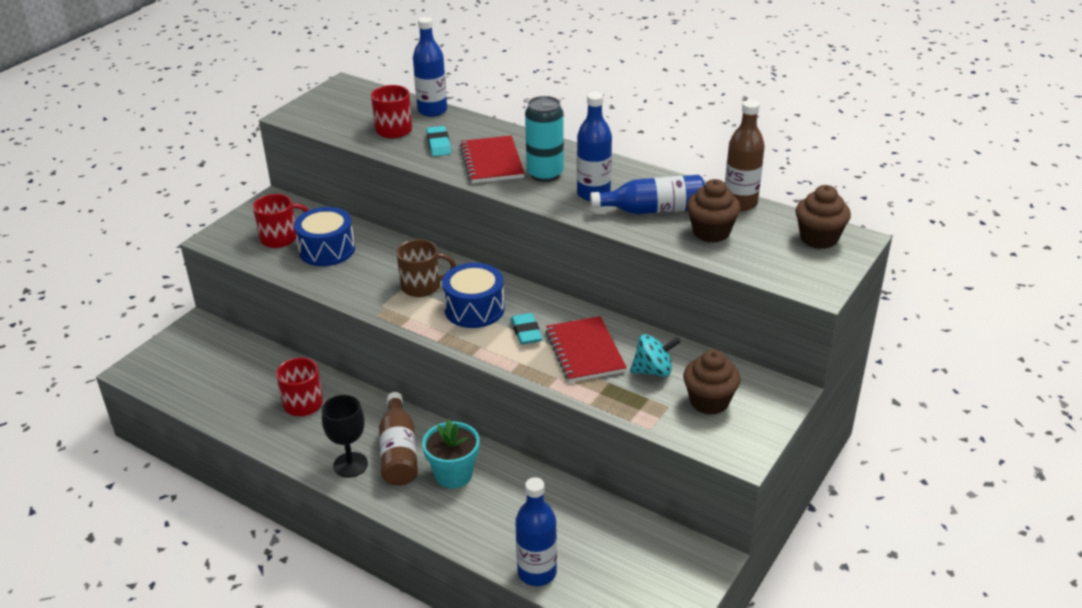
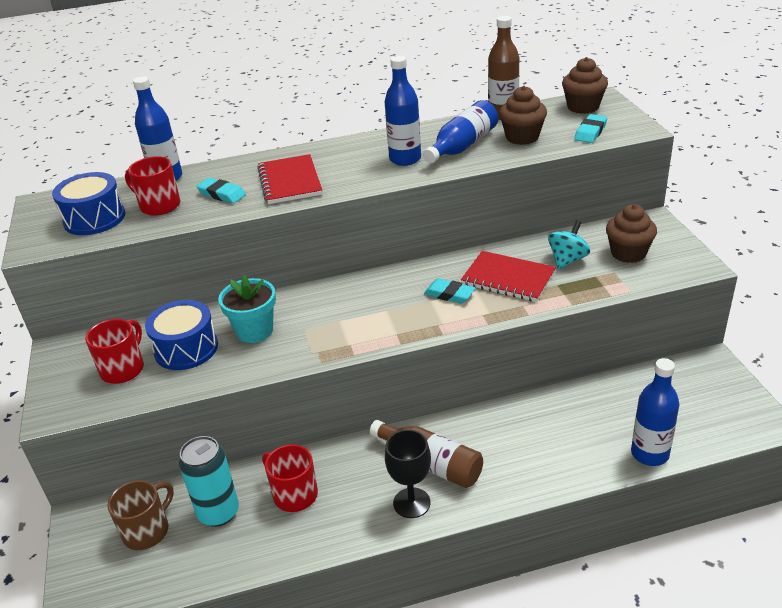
camera: 45 degrees left, 0 degrees up
(422, 286) = (318, 319): brown mug -> brown mug (147, 530)
(453, 474) = (493, 444): turquoise flower pot -> turquoise flower pot (254, 331)
(474, 309) = (386, 306): blue drum -> blue drum (94, 218)
(491, 162) = (290, 181): red notebook -> red notebook turned 45 degrees clockwise
(545, 174) = (346, 167): turquoise can -> turquoise can (218, 512)
(773, 264) = (590, 132): none -> turquoise eraser

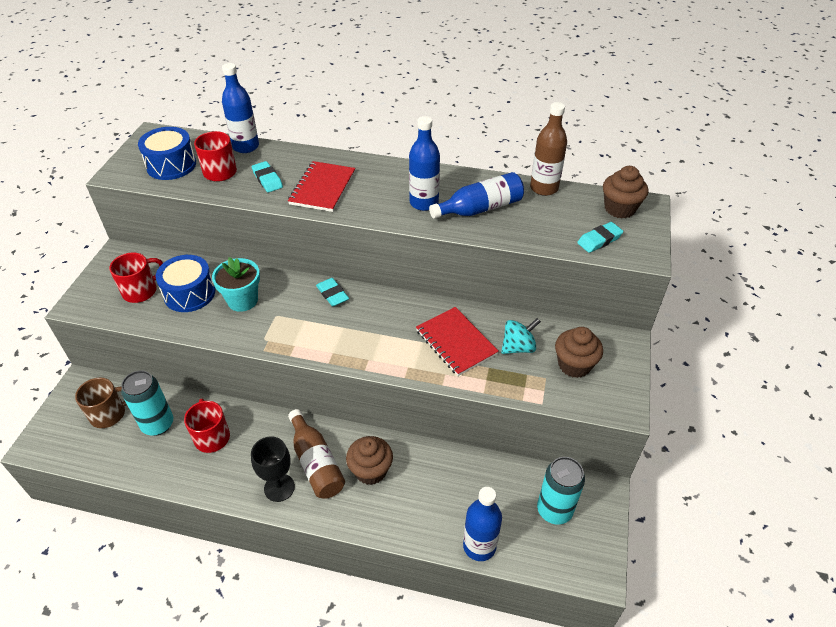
camera: 25 degrees right, 10 degrees up
(449, 294) = (400, 335): turquoise eraser -> turquoise eraser (332, 294)
(522, 137) = (536, 220): brown cupcake -> brown cupcake (370, 470)
(686, 395) = (554, 510): none -> turquoise can

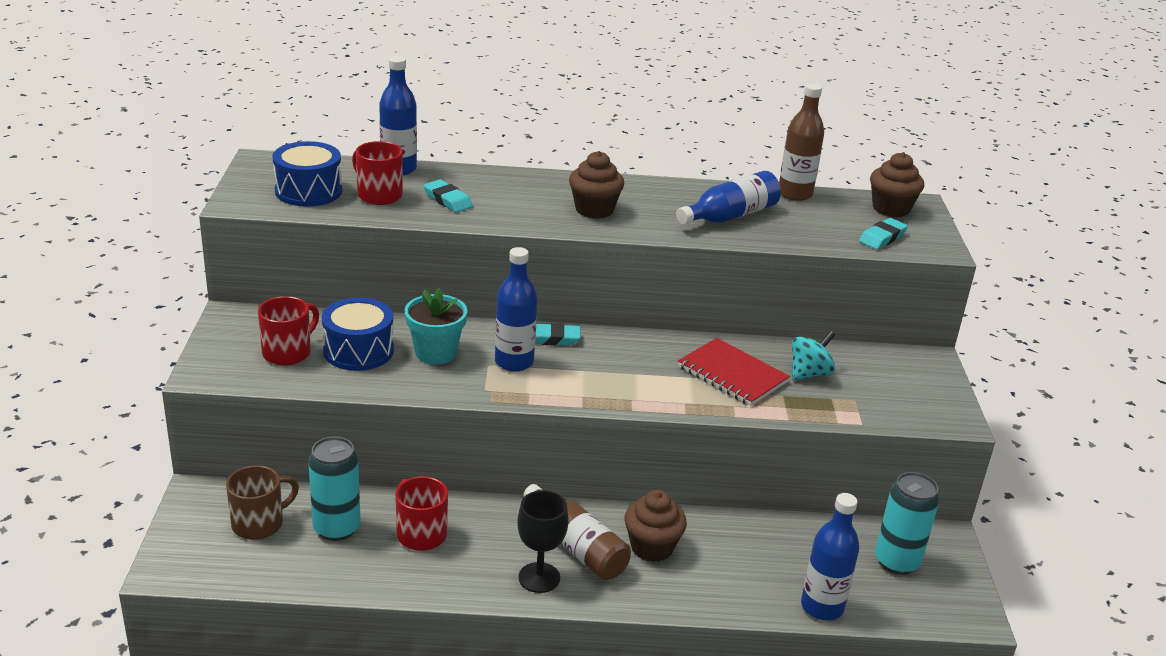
camera: 15 degrees left, 15 degrees down
(322, 188) = (524, 205): red notebook -> none
(332, 294) = (552, 339): turquoise eraser -> turquoise eraser turned 45 degrees counterclockwise
(424, 203) = (659, 214): blue bottle -> blue bottle (514, 362)
(574, 365) = (882, 385): brown cupcake -> brown cupcake (594, 209)

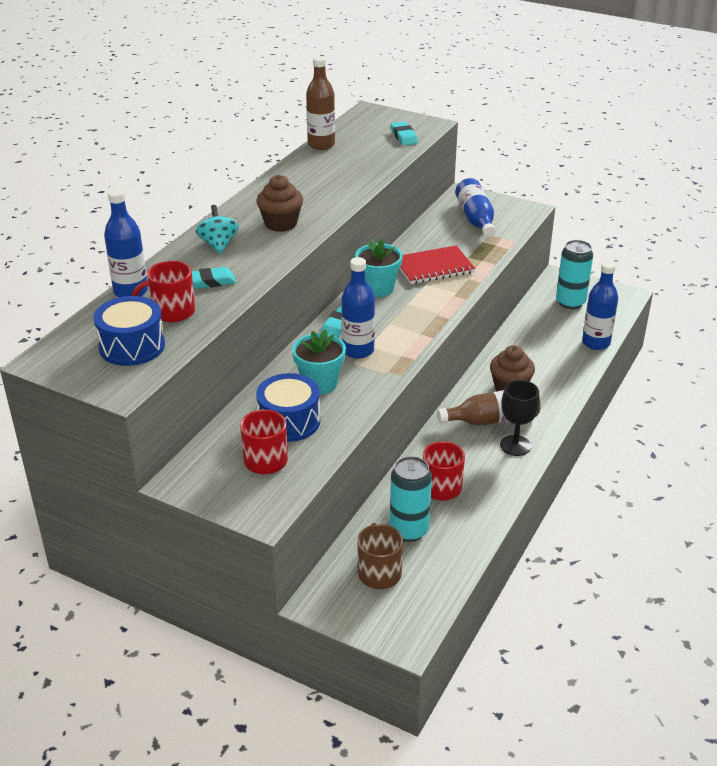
camera: 60 degrees left, 5 degrees up
(649, 347) = (378, 288): none -> turquoise flower pot
(730, 216) = (333, 176): blue bottle -> blue bottle (475, 219)
(809, 373) = (451, 239): turquoise spinning top -> turquoise spinning top (218, 245)
(891, 209) = (368, 121): brown cupcake -> none

